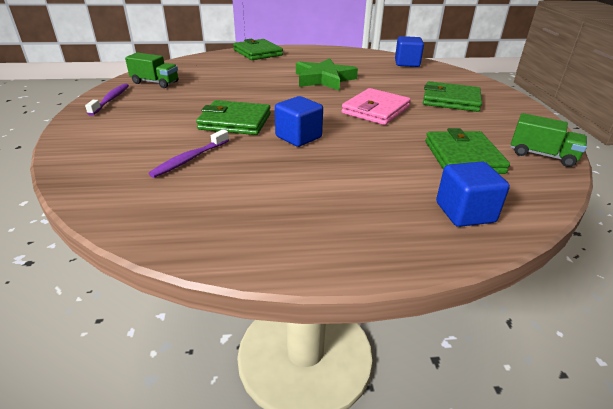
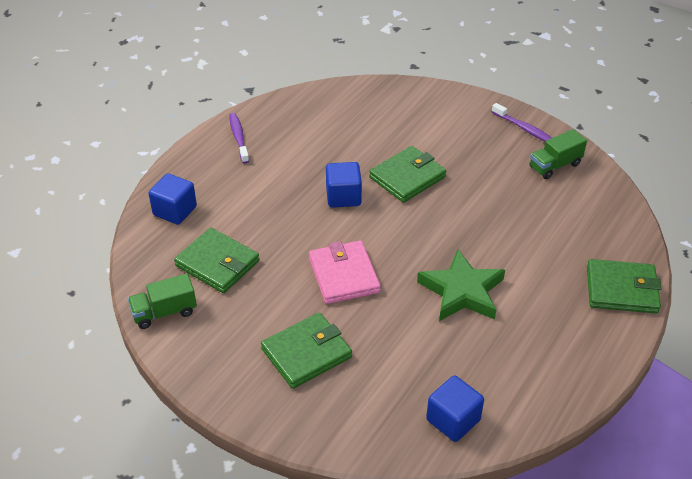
camera: 130 degrees right, 10 degrees up
(189, 159) = (365, 133): purple toothbrush -> purple toothbrush (238, 138)

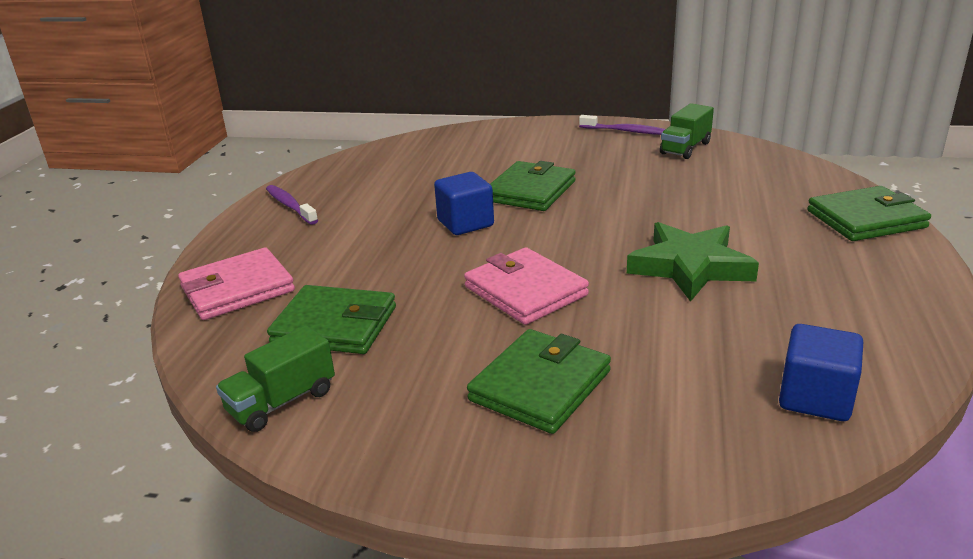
camera: 20 degrees left, 15 degrees down
(175, 211) = (237, 289): blue cube -> pink wallet

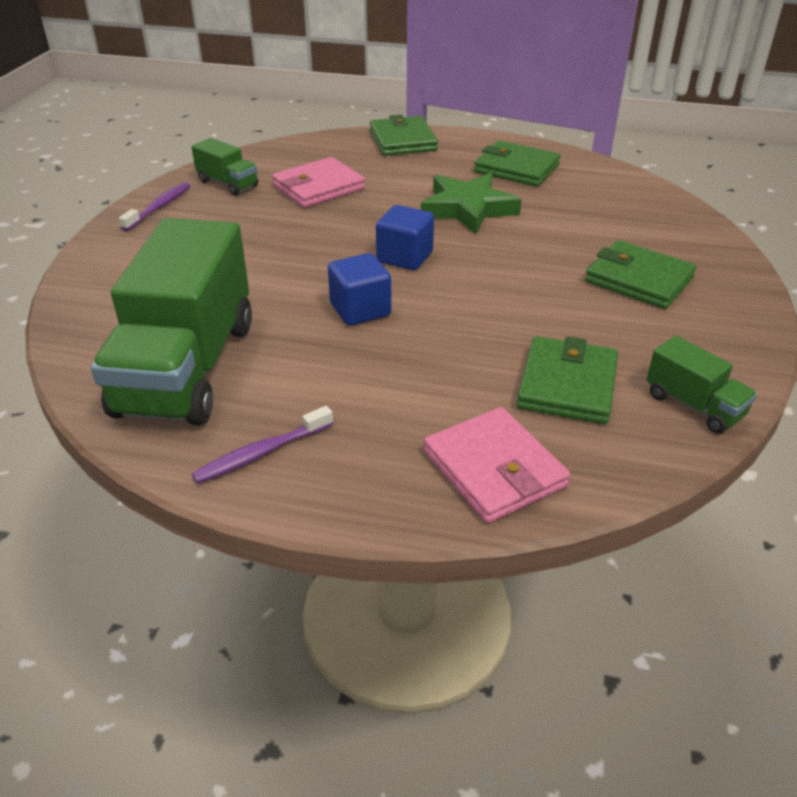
camera: 90 degrees left, 10 degrees up
(390, 173) = (187, 368): none -> green truck
(525, 291) = (503, 280): pink wallet -> pink wallet (318, 187)
(530, 191) = (293, 269): green wallet -> green wallet (516, 168)
(815, 398) = (628, 192): blue cube -> blue cube (404, 257)

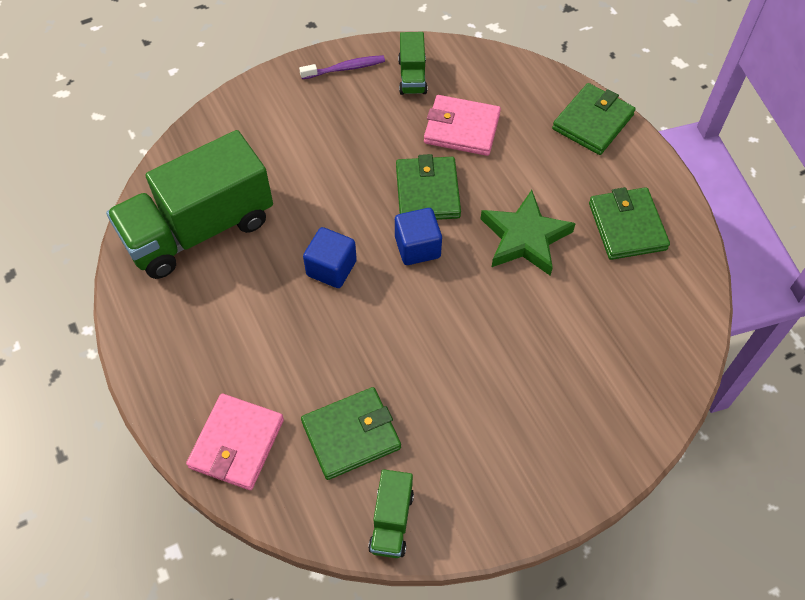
camera: 50 degrees right, 20 degrees up
(261, 453) = (160, 322): purple toothbrush -> none
(638, 279) = (527, 408): green wallet -> green wallet (427, 192)

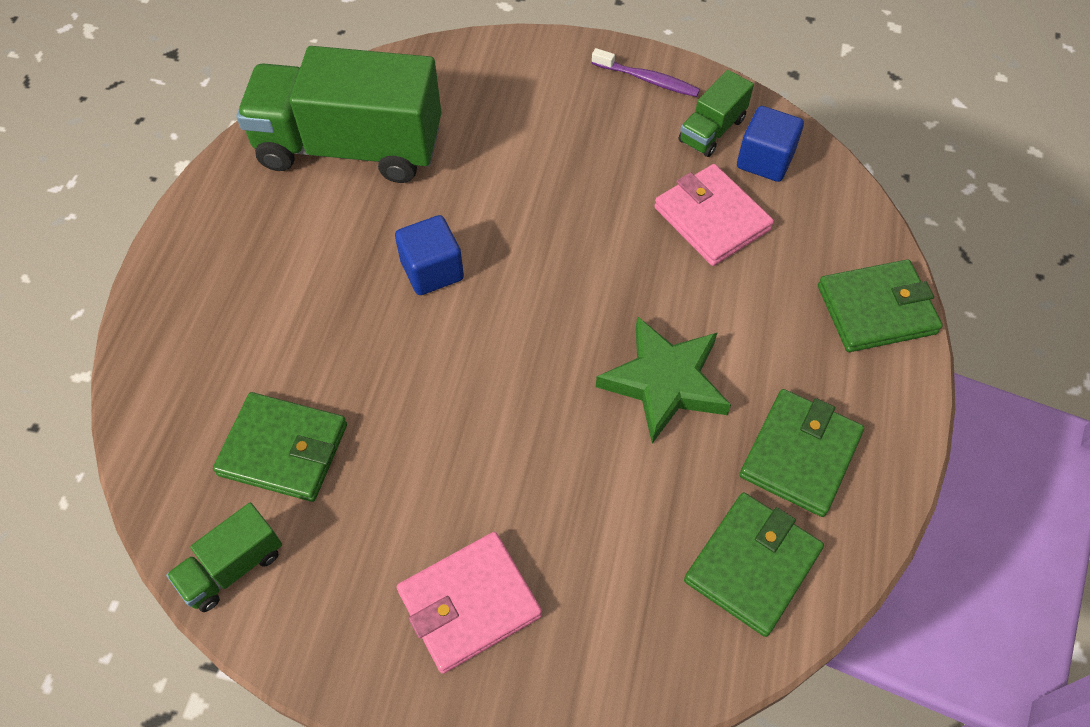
camera: 40 degrees right, 0 degrees up
(236, 443) = (178, 374): pink wallet -> pink wallet (469, 603)
(417, 247) = (538, 310): blue cube -> blue cube (765, 160)
(427, 192) = (607, 260): green wallet -> green wallet (752, 565)

